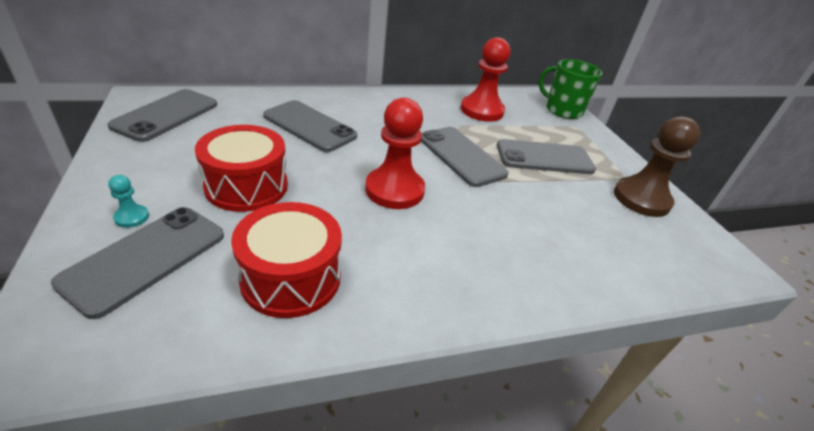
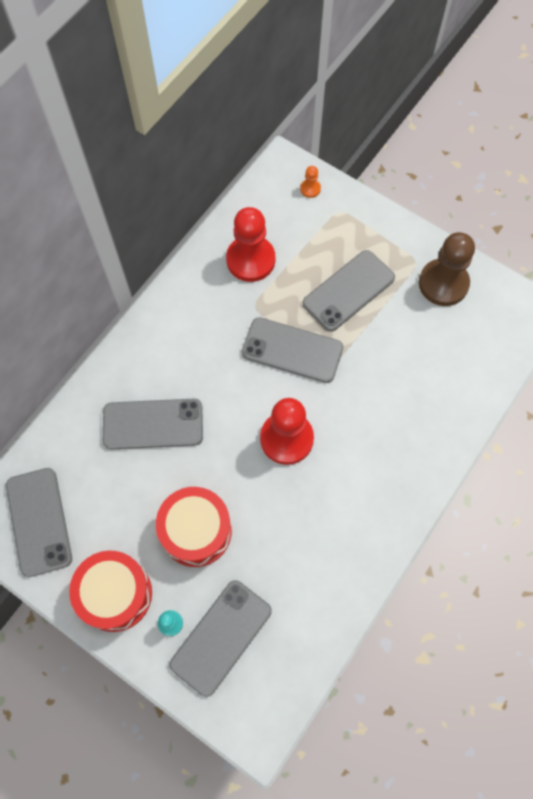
camera: 35 degrees left, 30 degrees up
(145, 258) = (221, 637): grey phone -> grey phone turned 45 degrees clockwise
(291, 278) = (309, 571): red drum -> red drum (115, 594)
(562, 110) = (310, 189): green mug -> orange pawn

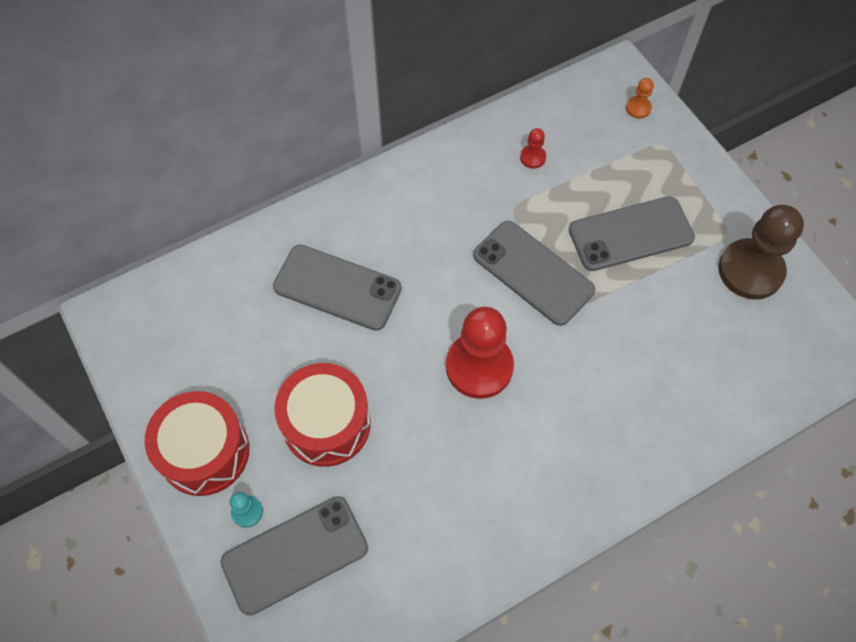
camera: 25 degrees right, 5 degrees down
(39, 521) = (165, 337): grey phone -> none
(250, 260) = (532, 157): red pawn -> red pawn, size x0.43

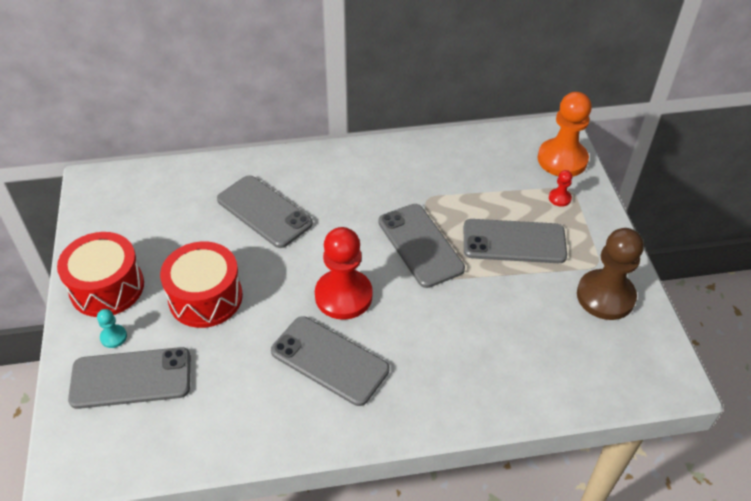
camera: 20 degrees right, 15 degrees down
(501, 452) = (329, 360): none -> grey phone
(532, 157) = (459, 169): red pawn -> red pawn (559, 198)
(638, 108) = (562, 159): orange pawn -> orange pawn, size x2.32

